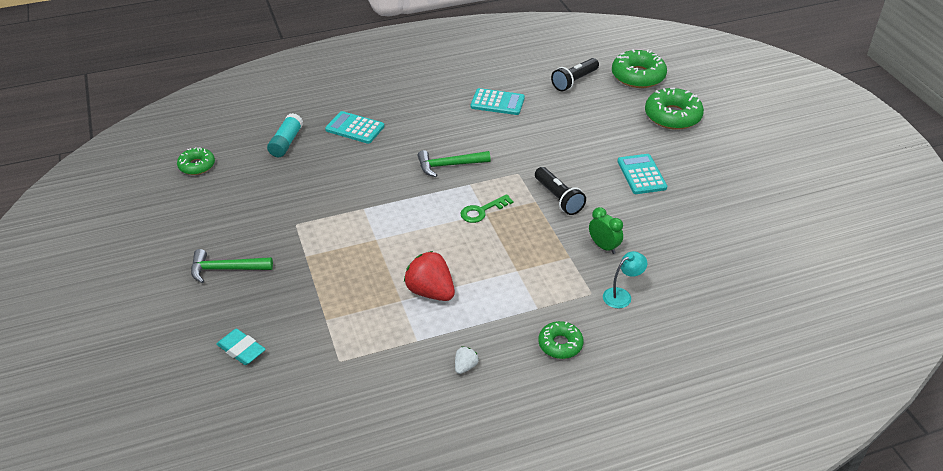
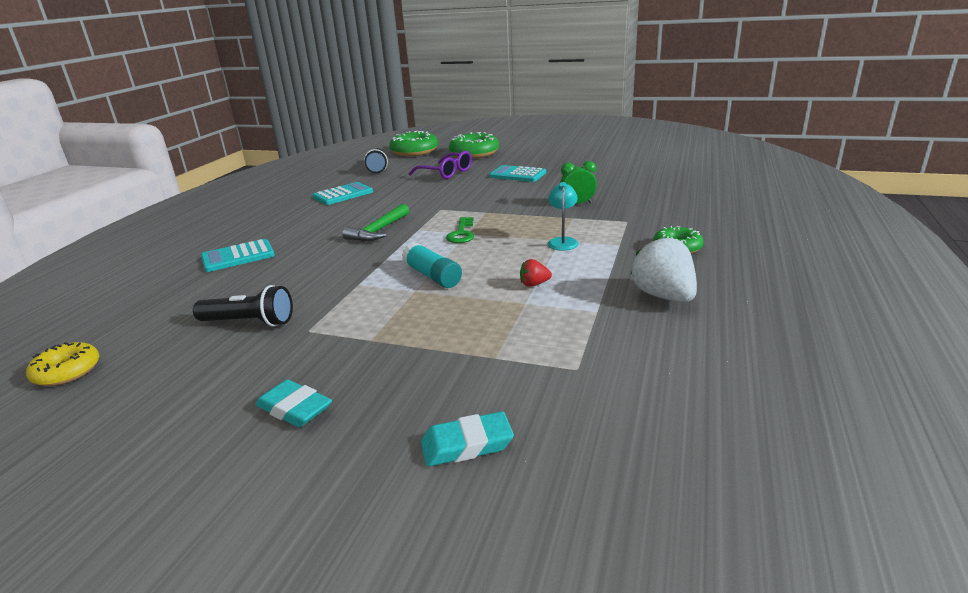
camera: 50 degrees left, 15 degrees down
(197, 166) = (67, 371): green donut -> yellow donut
(226, 269) = (294, 408): green hammer -> turquoise eraser
(286, 142) = (172, 298): turquoise glue stick -> turquoise glue stick (432, 276)
(430, 292) = (534, 284): red strawberry -> red strawberry, size x0.48
(465, 366) = (663, 296): white strawberry -> white strawberry, size x2.08
(558, 198) = (497, 204): black flashlight -> black flashlight (249, 322)
(602, 129) = (446, 173): none -> purple glasses
(622, 295) = (643, 212): turquoise lamp -> turquoise lamp (562, 241)

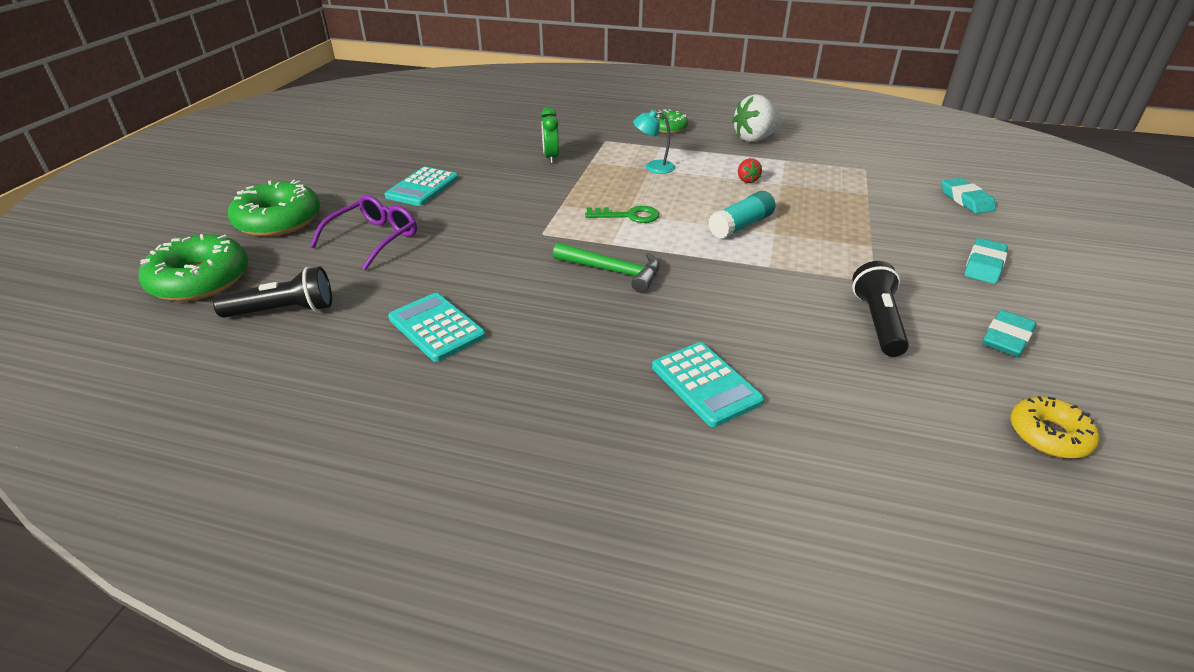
camera: 95 degrees left, 10 degrees up
(174, 385) = (1006, 338): none -> turquoise eraser

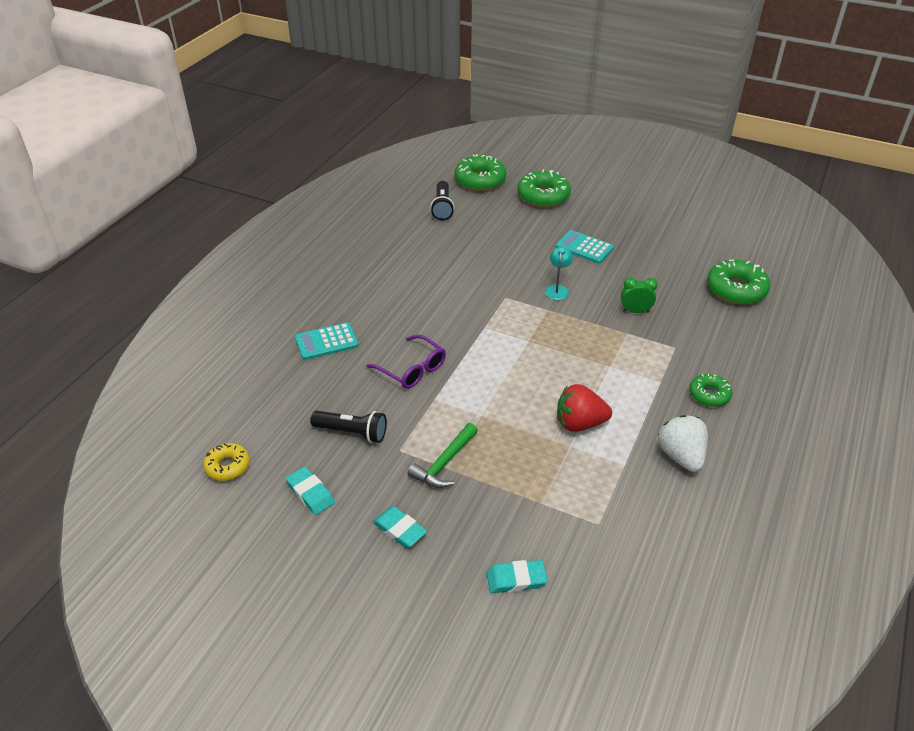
camera: 100 degrees right, 5 degrees up
(374, 239) = (512, 231): purple glasses -> purple glasses (412, 369)
(436, 327) = (410, 254): turquoise calculator -> none
(502, 115) = (736, 289): none -> green donut
(613, 271) = (448, 323): green hammer -> green hammer (444, 463)
(628, 216) = (523, 340): green key -> none
(653, 167) = (612, 368): turquoise lamp -> turquoise lamp (557, 289)
(740, 226) = (496, 398): turquoise glue stick -> none
(747, 180) = (579, 423): red strawberry -> red strawberry, size x2.08

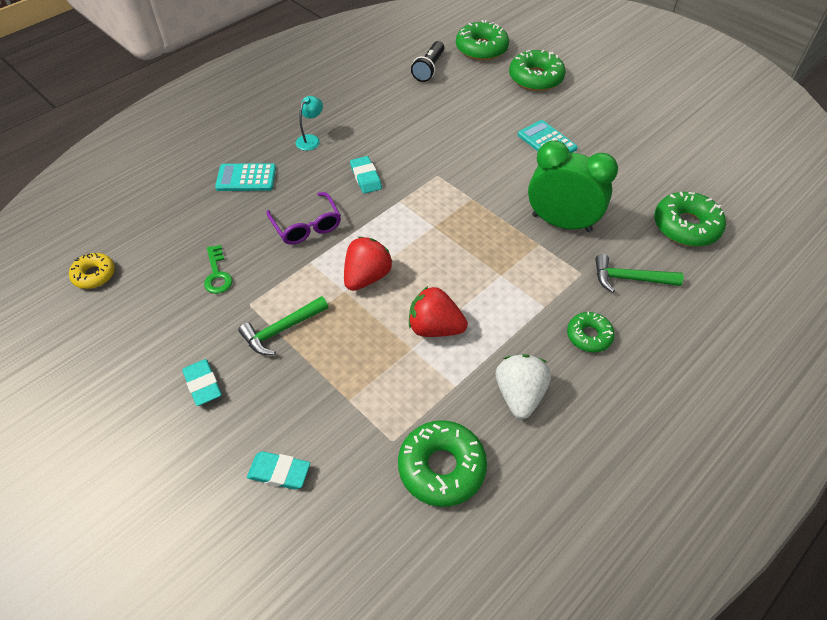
camera: 20 degrees right, 10 degrees up
(310, 493) = (147, 323): turquoise eraser -> turquoise eraser (366, 177)
(352, 432) = (217, 274): black flashlight -> green key
(494, 398) = (367, 277): none -> red strawberry
(557, 289) = (494, 179): turquoise lamp -> turquoise lamp (311, 139)
(635, 311) = (561, 223): green clock -> green clock, size x2.11
(651, 531) = (441, 467): none -> green donut
(715, 341) = (629, 279): none -> green hammer

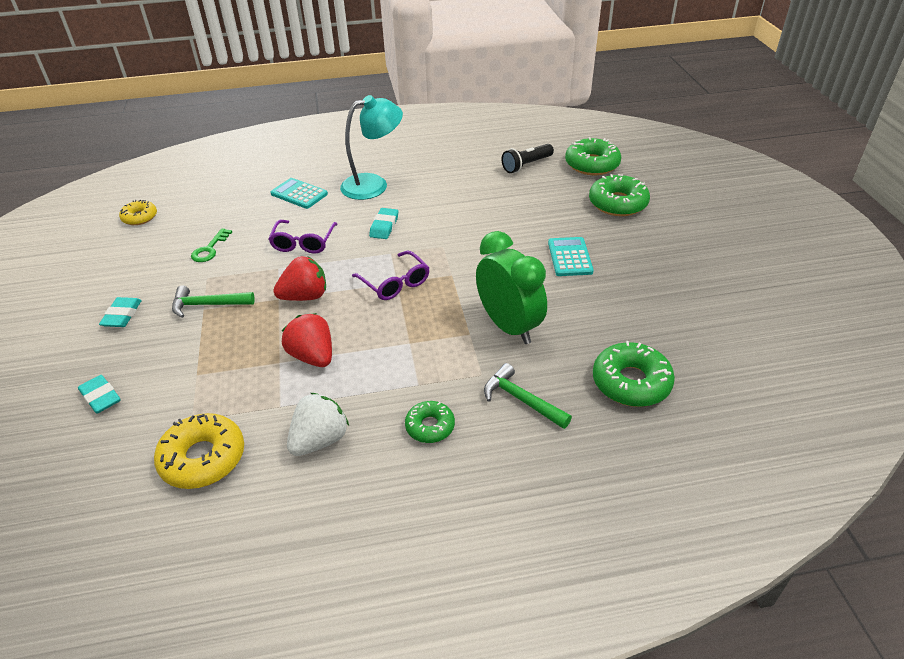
camera: 35 degrees right, 10 degrees down
(311, 139) = (374, 185): turquoise lamp -> turquoise lamp, size x2.07
(433, 227) = (395, 283): none -> purple glasses
(441, 467) = (203, 458): green donut -> yellow donut

